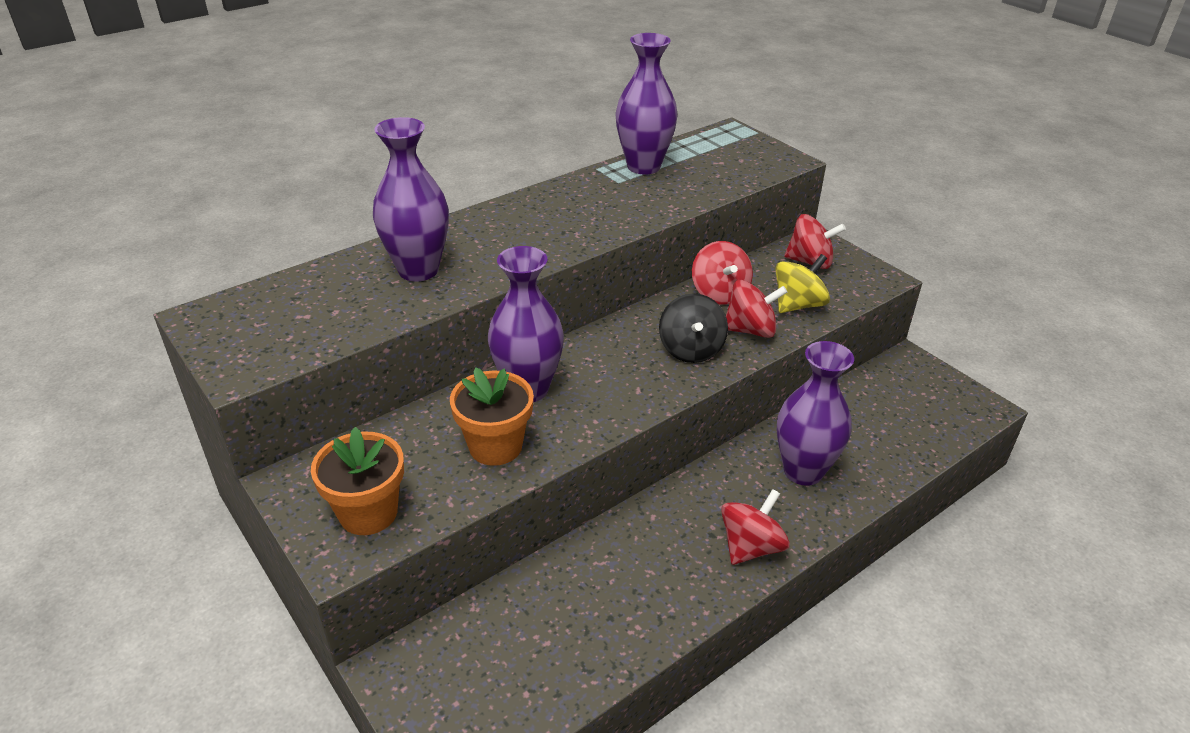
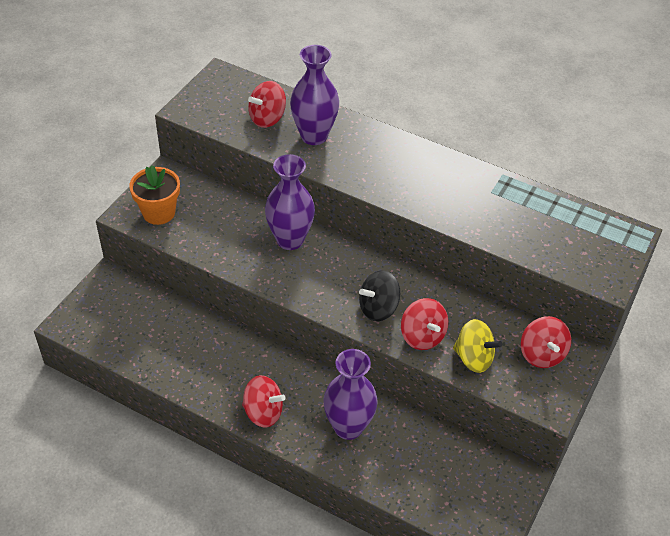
camera: 65 degrees right, 10 degrees up
(495, 446) = (233, 243): orange flower pot -> none
(643, 166) = (526, 198): purple vase -> none
(719, 293) = (457, 307): red spinning top -> red spinning top (267, 118)

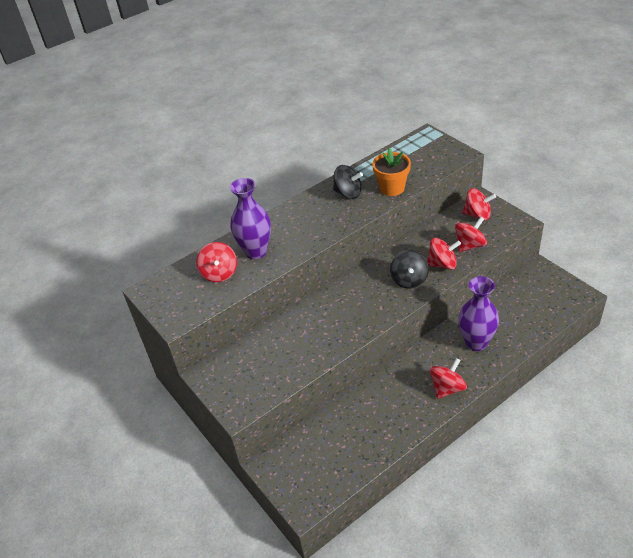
camera: 60 degrees left, 5 degrees down
(159, 212) = (247, 388): orange flower pot -> orange flower pot (392, 188)
(290, 240) = (321, 312): purple vase -> none
(458, 186) = (348, 193): none -> black spinning top
(473, 358) = (470, 245): yellow spinning top -> red spinning top

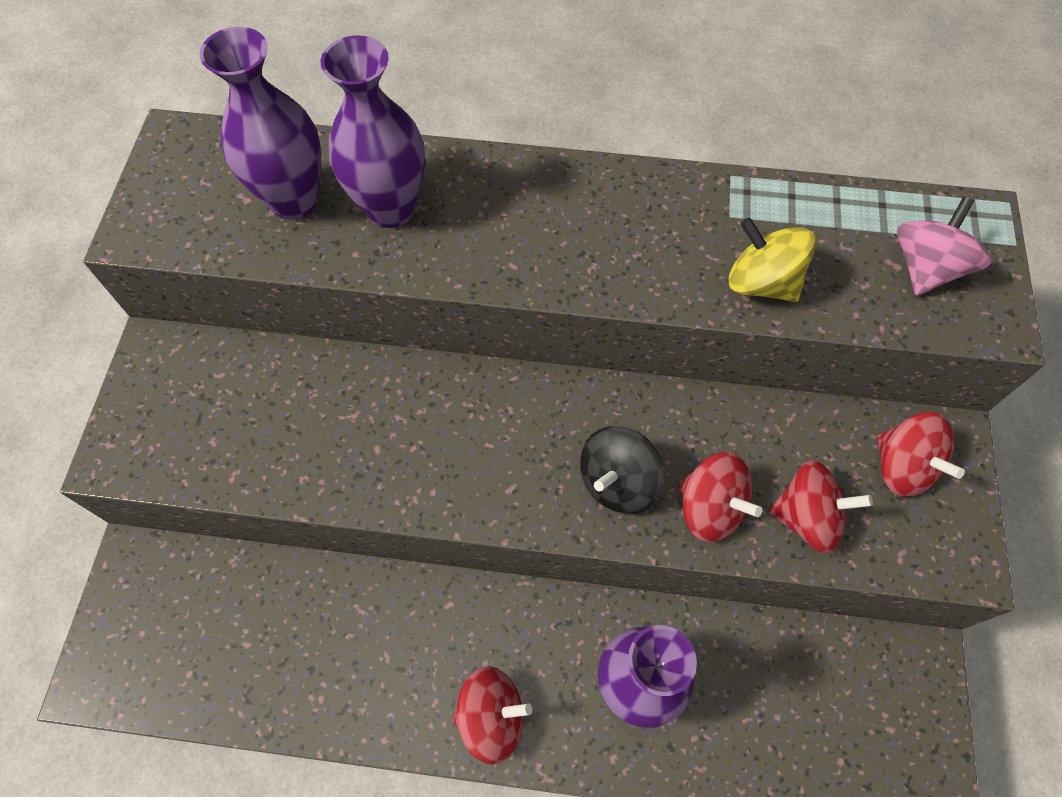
camera: 40 degrees right, 20 degrees up
(219, 273) = (294, 200): red spinning top -> purple vase
(348, 193) = (673, 224): black spinning top -> none
(392, 188) = (761, 282): orange flower pot -> yellow spinning top
(428, 154) = (926, 268): none -> pink spinning top

